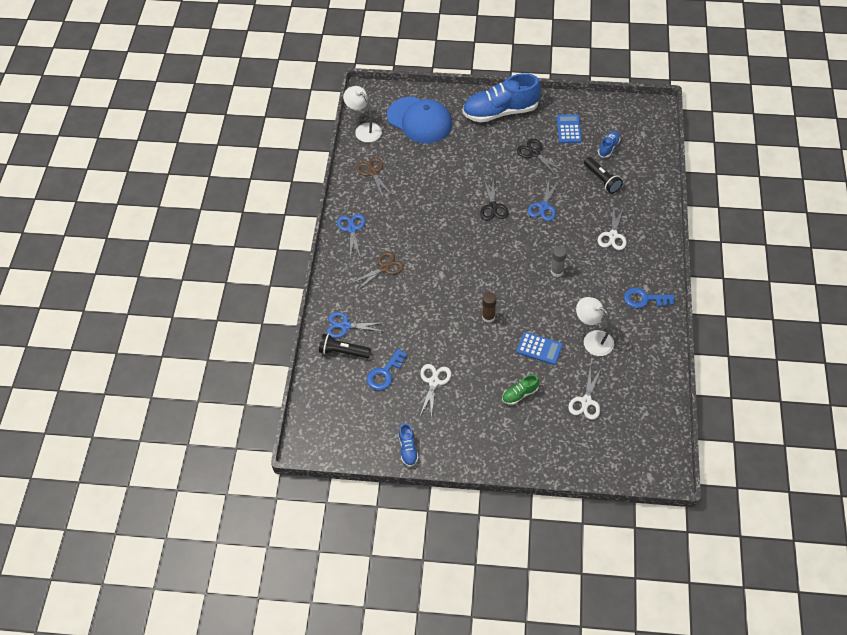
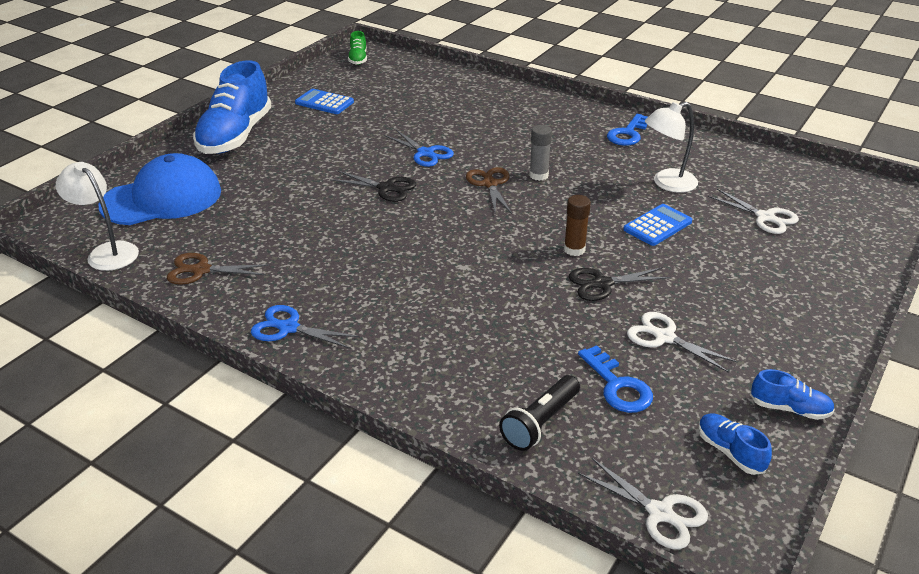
camera: 65 degrees left, 20 degrees down
(345, 326) = (486, 401): blue scissors -> none
(364, 129) = (107, 252): white lamp -> white lamp turned 60 degrees clockwise
(384, 268) = (401, 318): brown scissors -> brown scissors (490, 184)
(519, 394) = (728, 265): green shoe -> green shoe (358, 59)
(534, 153) = (333, 134): black scissors -> black scissors (602, 284)
(602, 180) = (425, 106): black flashlight -> none
(608, 147) = (382, 89): blue shoe -> blue shoe (730, 451)
(613, 235) = (516, 124): white scissors -> white scissors (659, 513)

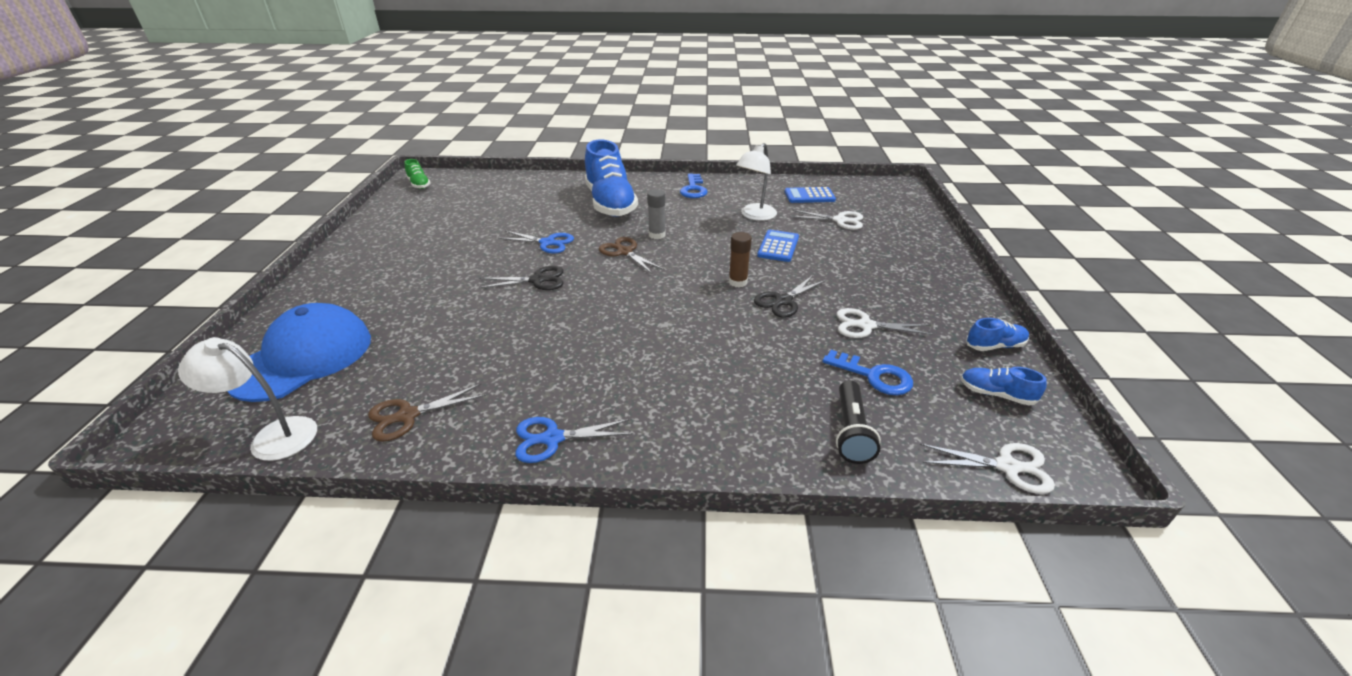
camera: 30 degrees left, 0 degrees up
(235, 136) = (344, 276): blue shoe -> blue shoe (610, 203)
(324, 102) = (415, 225): blue calculator -> blue calculator (809, 196)

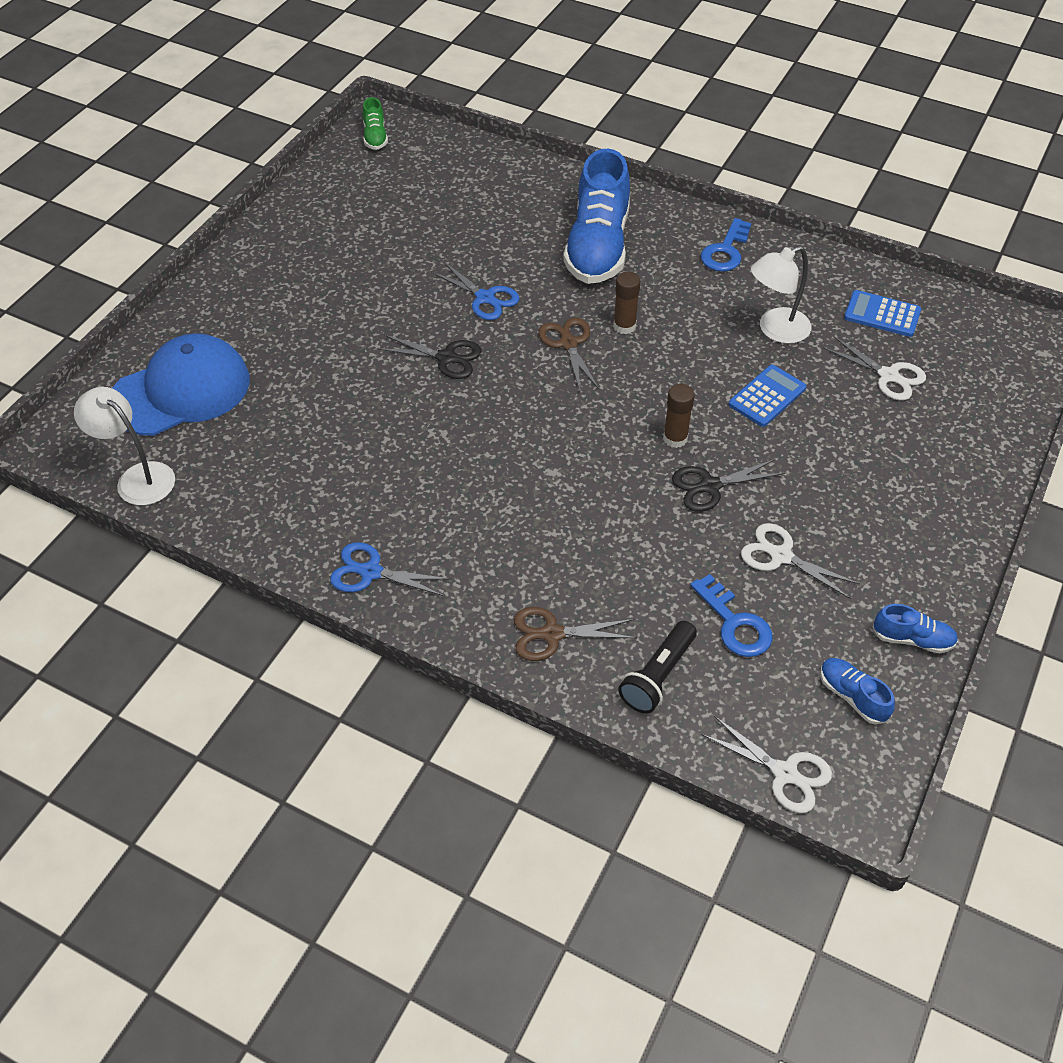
camera: 25 degrees right, 15 degrees up
(408, 416) = (254, 497): brown scissors -> brown scissors (552, 634)
(657, 235) = (624, 326): grey glue stick -> brown glue stick

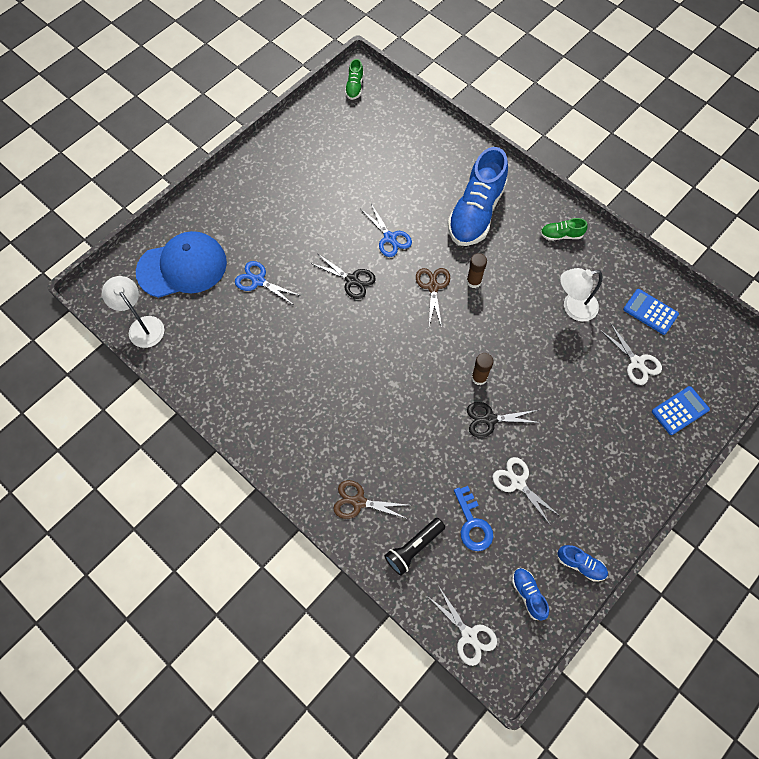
camera: 15 degrees right, 15 degrees up
(371, 572) = (263, 430): blue scissors -> blue scissors (258, 281)
(725, 251) = (561, 235): blue key -> green shoe
(767, 396) = (550, 359): blue calculator -> blue calculator (680, 411)

